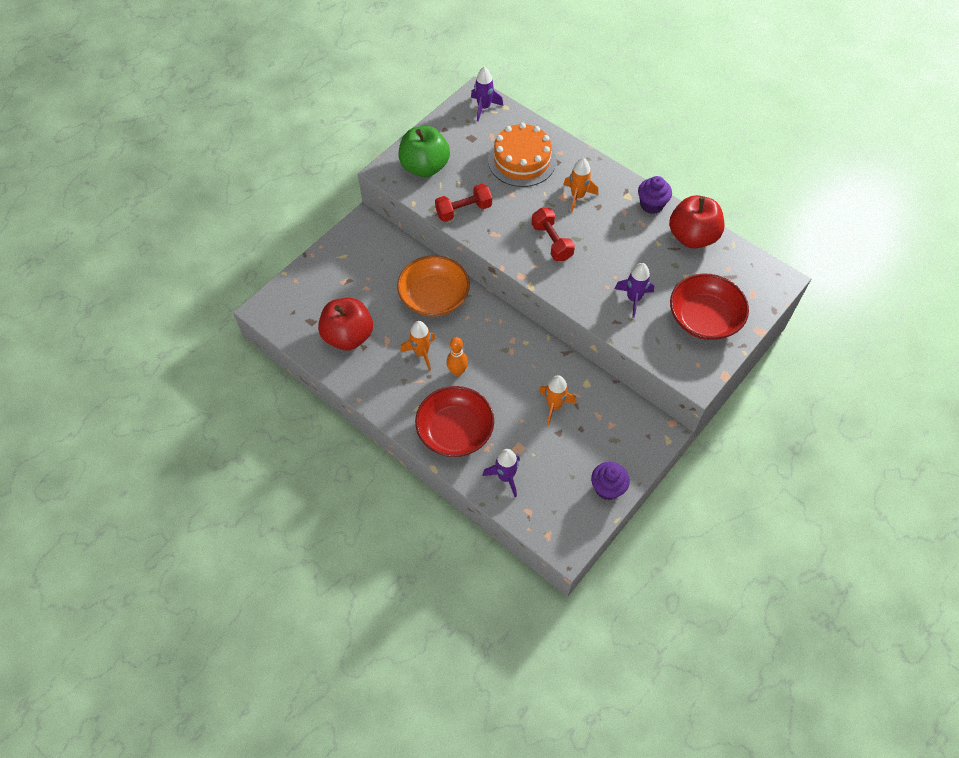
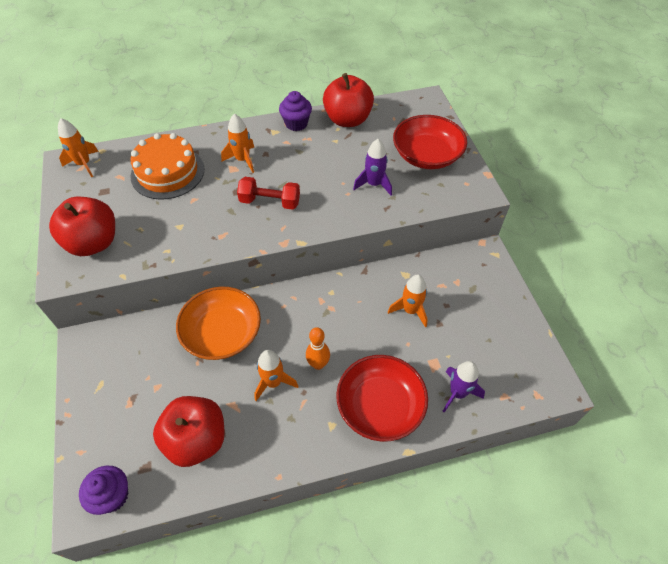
camera: 55 degrees left, 5 degrees down
(425, 167) = (93, 243): green apple -> red apple
(463, 210) = (173, 242): red dumbbell -> none
(484, 107) = (84, 164): purple rocket -> orange rocket
(607, 488) = (516, 321): purple cupcake -> purple cupcake (112, 496)

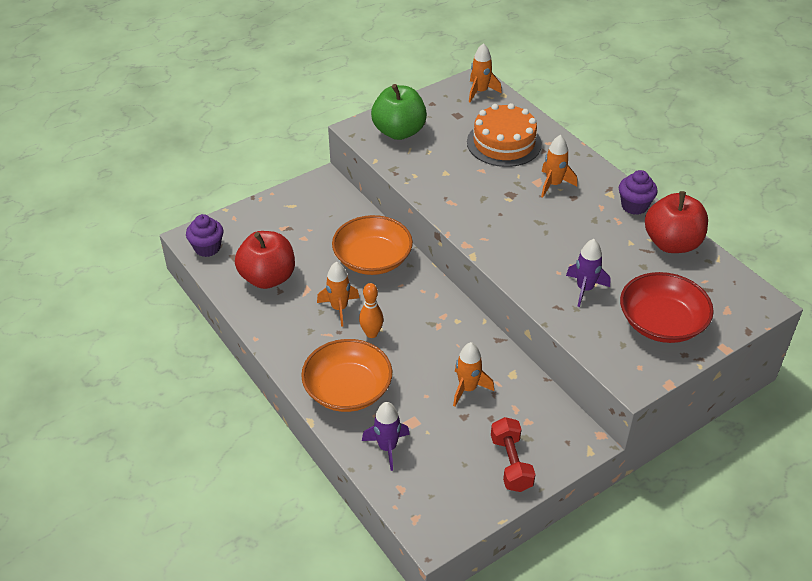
camera: 70 degrees right, 10 degrees down
(93, 243) = (399, 132): red apple -> green apple
(270, 202) = (510, 220): red dumbbell -> red dumbbell (511, 463)
(380, 406) = (348, 390): red bowl -> orange bowl

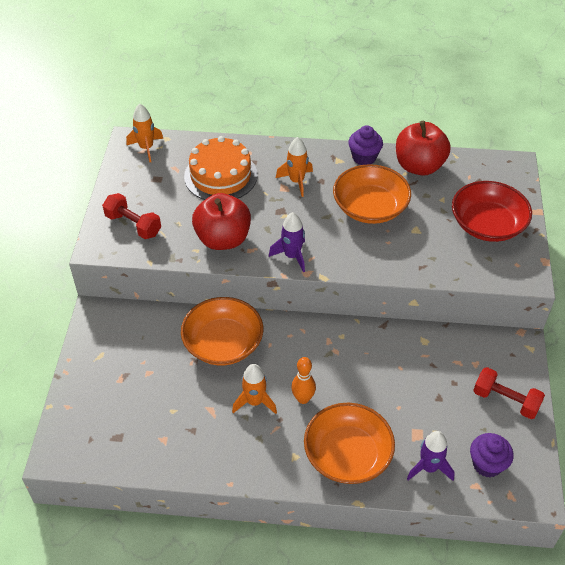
camera: 50 degrees left, 5 degrees up
(207, 248) = (83, 451): purple cupcake -> purple cupcake (487, 464)
(268, 278) = (168, 429): red apple -> red apple (223, 239)
(399, 132) = (133, 225): green apple -> red dumbbell
(468, 389) = (414, 377): orange rocket -> none
(582, 241) = (370, 207): none -> orange bowl
(585, 289) = (418, 240): purple rocket -> purple rocket (292, 256)

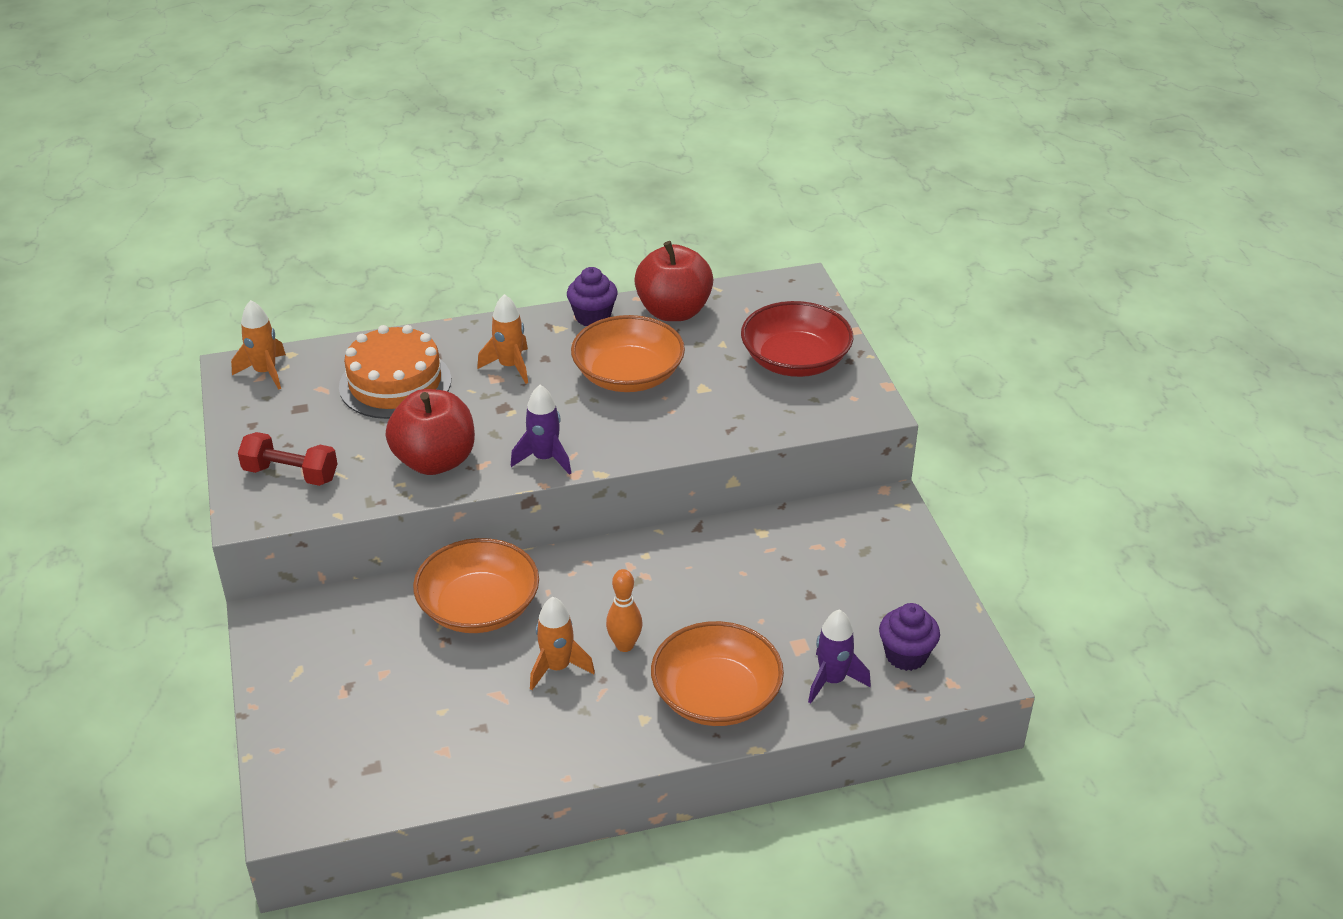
camera: 20 degrees left, 10 degrees down
(505, 400) = (898, 575): red dumbbell -> none

